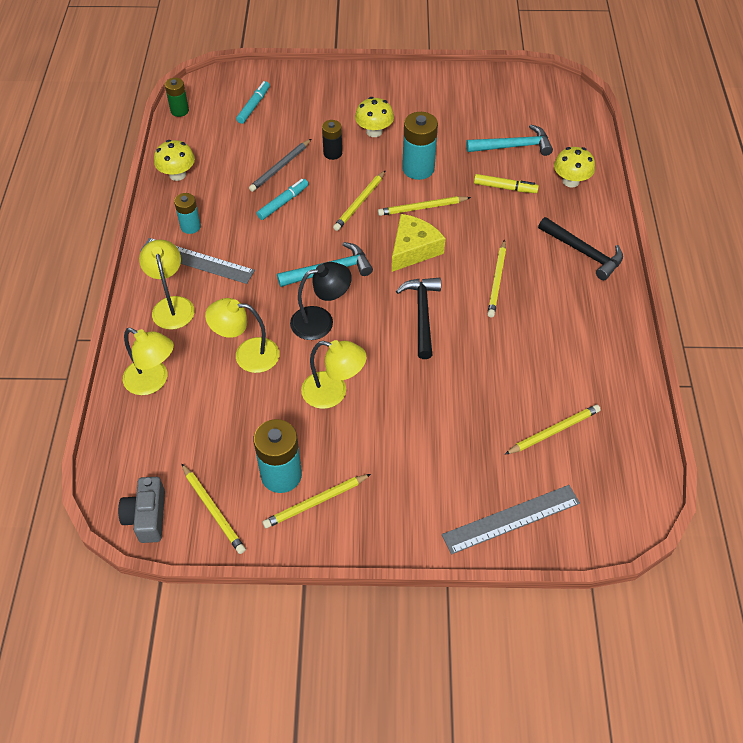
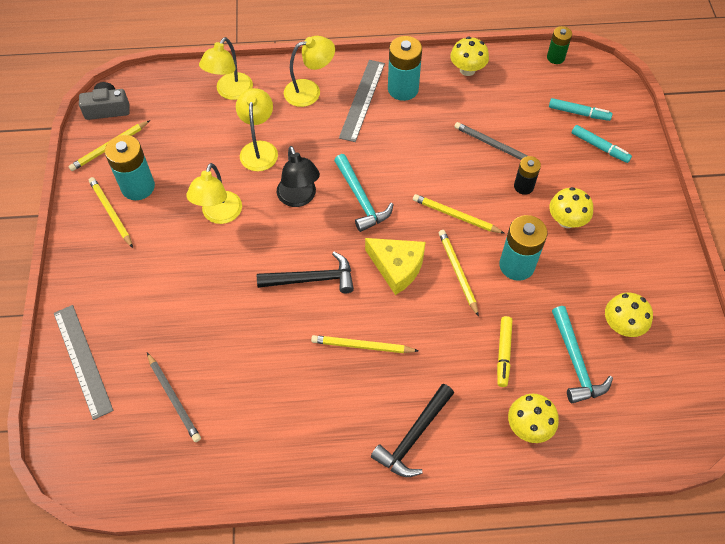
camera: 85 degrees right, 5 degrees up
(190, 226) = (403, 89): turquoise battery -> turquoise battery, size x1.67
(283, 203) = (444, 153): turquoise marker -> turquoise marker (599, 147)
(480, 115) = (622, 325): none -> yellow mushroom
(553, 431) = (173, 398): yellow pencil -> grey pencil

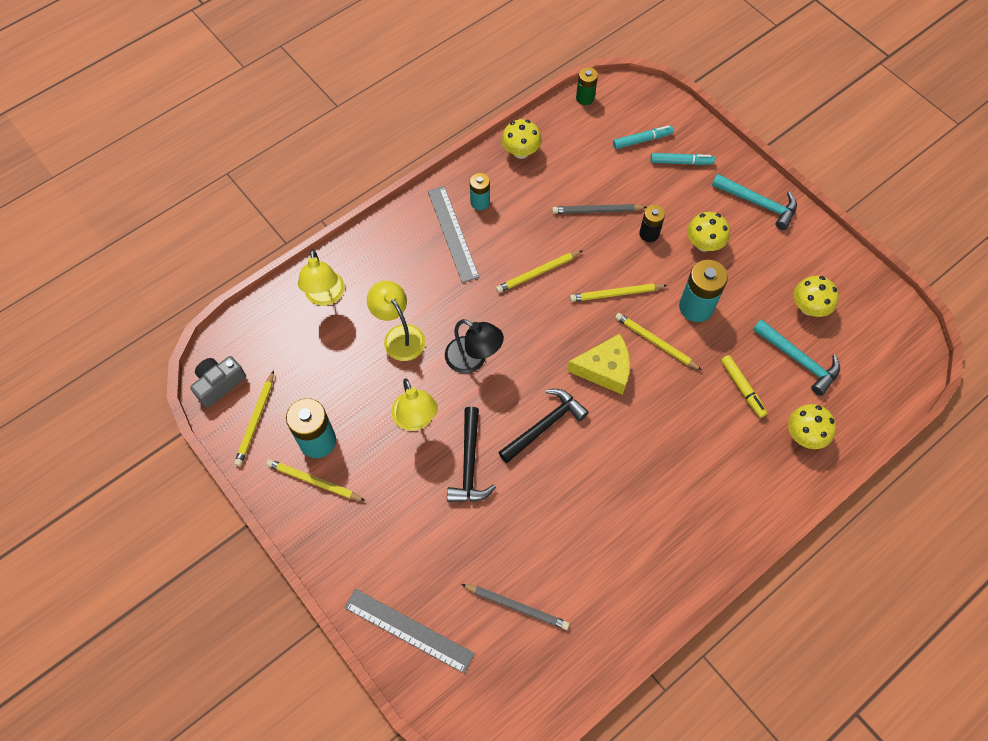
camera: 35 degrees left, 5 degrees up
(310, 91) = (398, 252): yellow lamp -> none
(361, 199) = (526, 327): turquoise hammer -> turquoise hammer (758, 203)
(362, 346) = (632, 455): yellow pencil -> yellow pencil (538, 273)
(403, 89) = (480, 202): turquoise battery -> turquoise battery, size x0.60
(414, 436) = (729, 502): black hammer -> black hammer (469, 464)

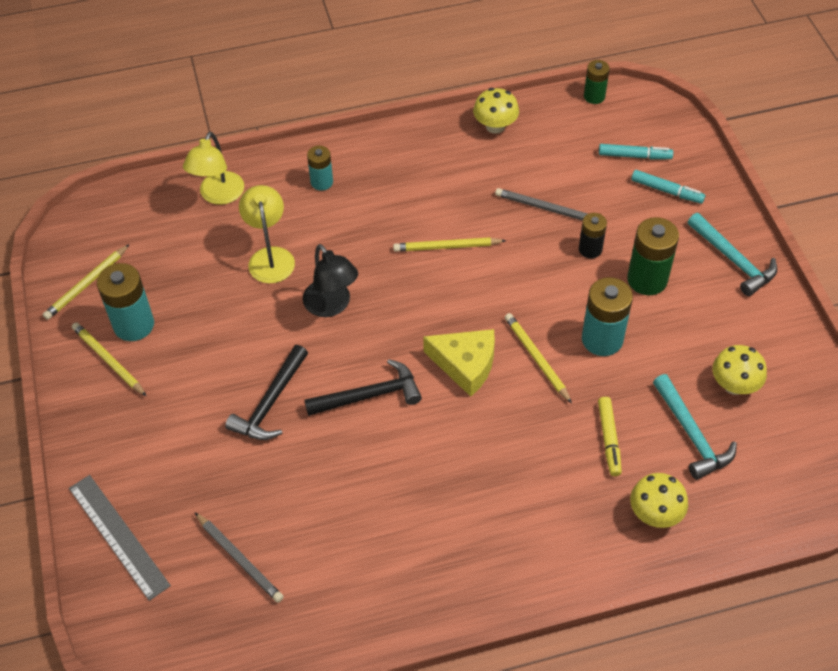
camera: 25 degrees right, 10 degrees down
(219, 384) = (72, 239): grey camera -> none
(416, 420) = (241, 341): yellow lamp -> none
(452, 233) = (379, 180): grey ruler -> none
(480, 202) = (424, 160): turquoise battery -> turquoise battery (321, 182)
(616, 294) = (520, 295): yellow pencil -> none
(704, 244) = (647, 279): yellow mushroom -> green battery

